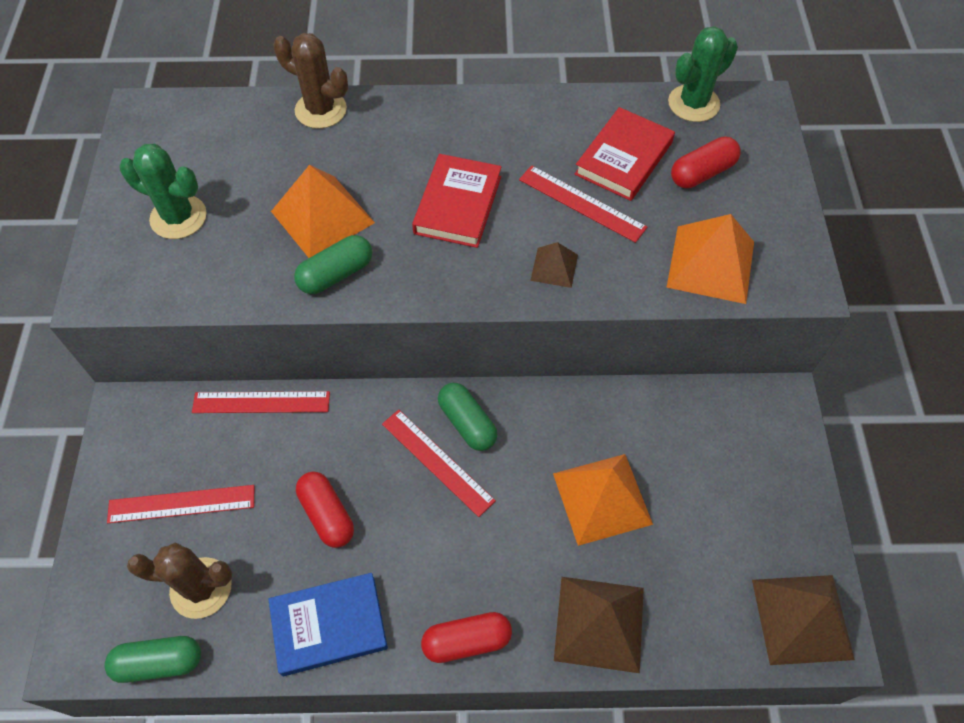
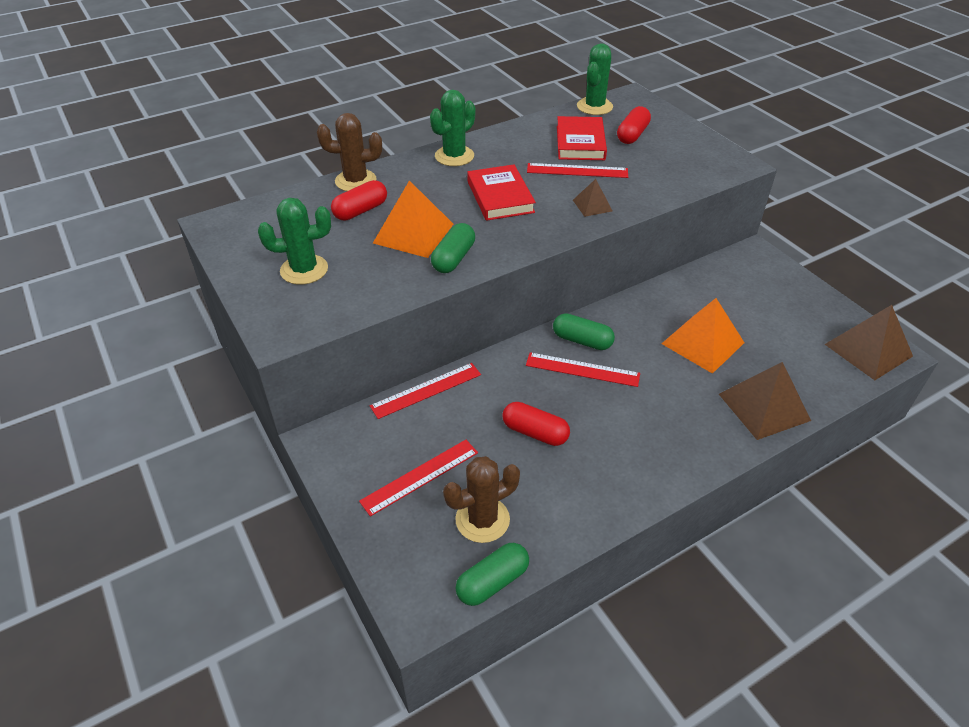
camera: 30 degrees left, 15 degrees down
(329, 625) = (596, 494): blue book -> none
(456, 117) = (454, 156): none -> green cactus
(467, 641) = (695, 456): red capsule -> red capsule (360, 211)
(711, 264) = (680, 172): orange pyramid -> none

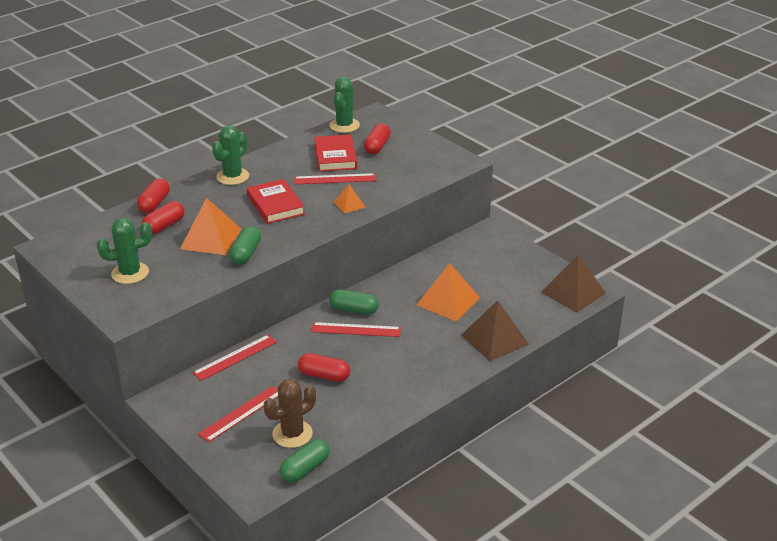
camera: 10 degrees left, 10 degrees down
(355, 181) = (154, 203): brown cactus -> red capsule
(592, 205) = (349, 204): brown pyramid -> orange pyramid

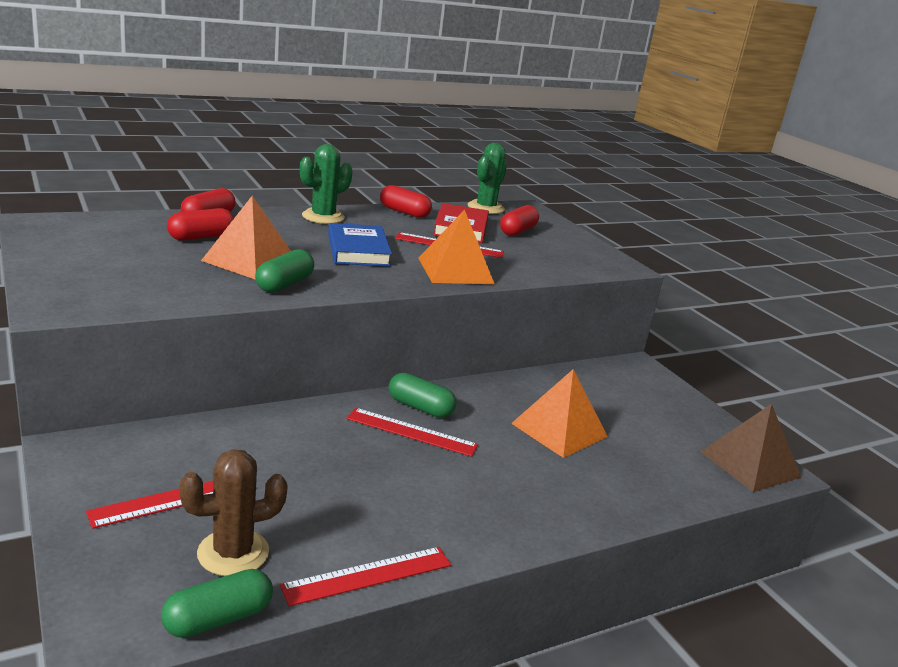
camera: 10 degrees right, 10 degrees down
(130, 273) = (113, 267): green cactus -> none
(235, 357) = (219, 423): red ruler -> red ruler (368, 575)
(275, 205) = (358, 250): red book -> blue book
(324, 375) = (333, 479): red capsule -> red capsule (404, 212)
(349, 204) = (455, 270): orange pyramid -> orange pyramid, size x1.90
(494, 339) = (616, 497): brown pyramid -> none

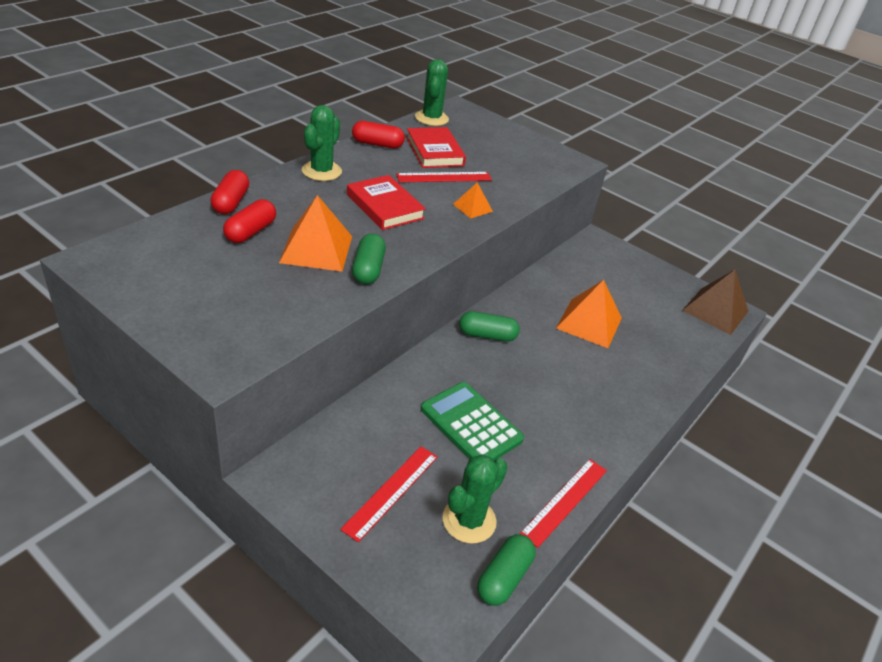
camera: 25 degrees left, 15 degrees up
(233, 553) = (469, 520): brown cactus -> green cactus
(323, 473) = (471, 424): none -> green calculator
(358, 250) = (385, 207): blue book -> red book
(411, 432) = (499, 362): red ruler -> none
(455, 270) = (472, 207): orange pyramid -> orange pyramid, size x0.53
(517, 231) = (477, 142): red capsule -> none

